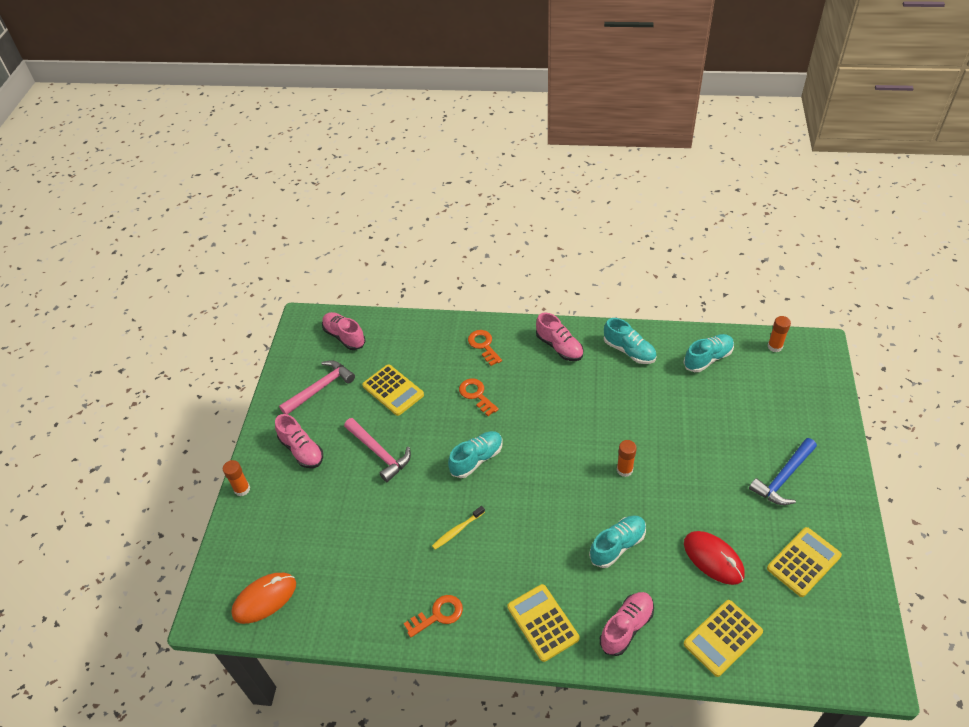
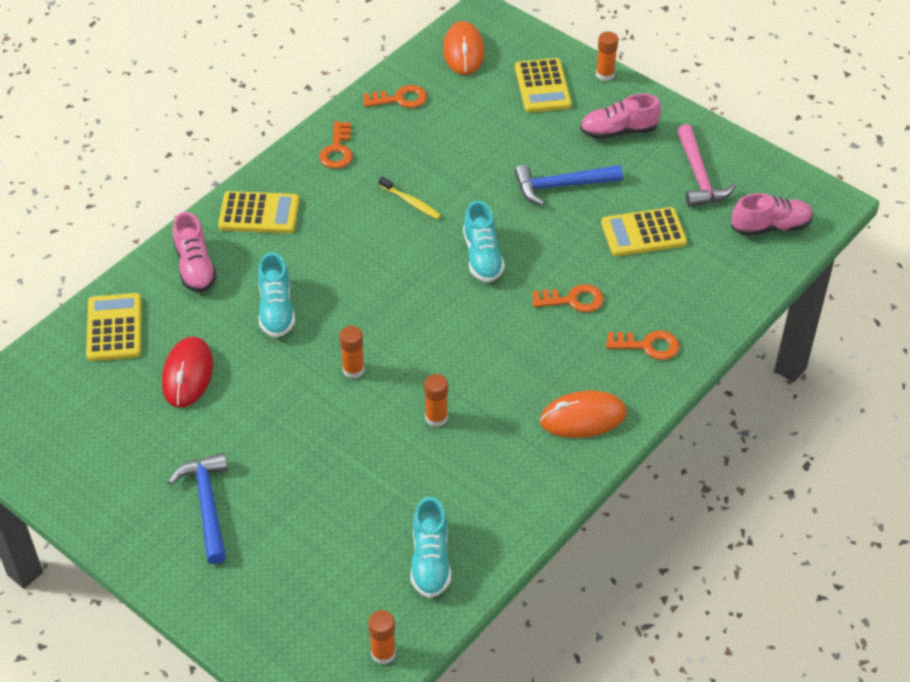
camera: 120 degrees right, 0 degrees up
(351, 609) = (400, 99): none -> orange key
(379, 453) = (561, 186): pink hammer -> blue hammer
(457, 530) = (410, 202): yellow toothbrush -> yellow toothbrush turned 135 degrees clockwise
(559, 347) = (583, 418): pink shoe -> orange mouse
(620, 408) = (436, 418): none -> orange glue stick
(629, 351) = (515, 485): turquoise shoe -> none
(713, 559) = (188, 375): red mouse -> red mouse turned 75 degrees counterclockwise
(803, 562) = (110, 445): yellow calculator -> yellow calculator (542, 86)

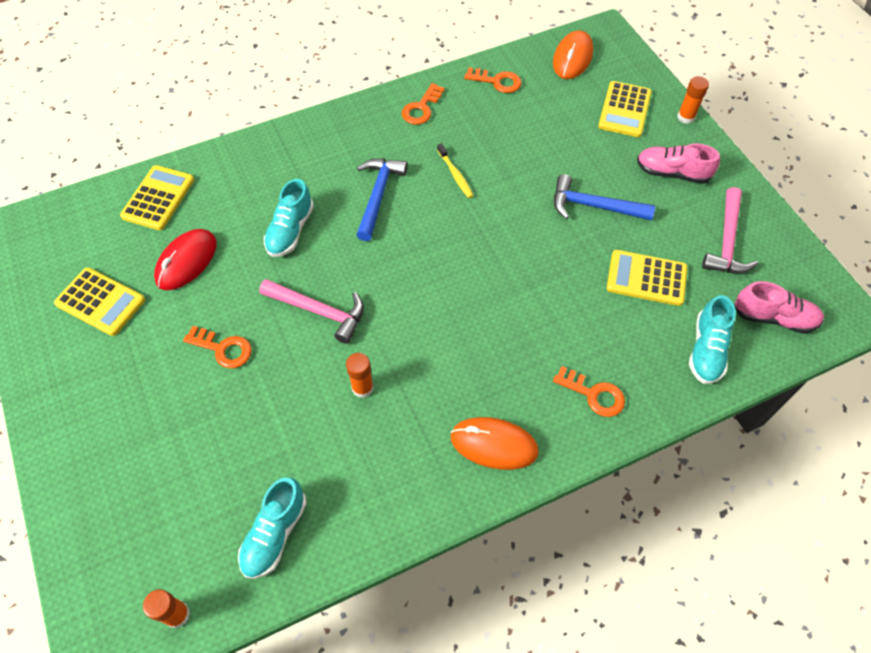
camera: 25 degrees right, 10 degrees up
(195, 267) = (251, 169): pink shoe -> none
(207, 505) = (126, 389): blue hammer -> blue hammer (378, 195)
(259, 213) = (328, 141): yellow calculator -> yellow calculator (101, 302)
(353, 370) = (319, 311): orange glue stick -> pink hammer
(482, 256) = (488, 247): turquoise shoe -> turquoise shoe (706, 350)
(573, 300) = (547, 320): orange key -> orange key (223, 349)

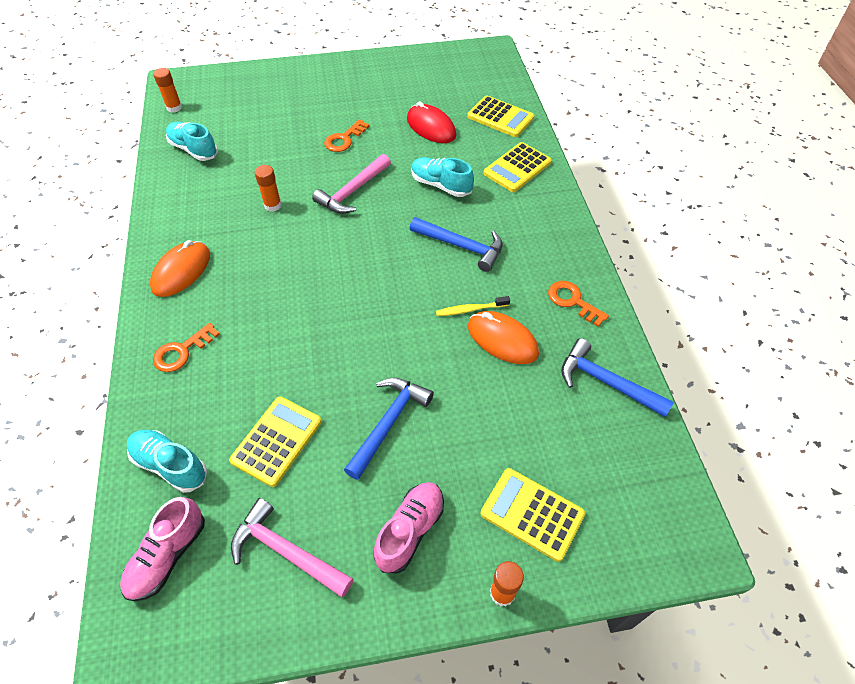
camera: 105 degrees right, 5 degrees down
(101, 302) = (411, 87): yellow calculator -> yellow calculator (517, 168)
(497, 81) = (606, 382): orange key -> blue hammer
(572, 58) = (641, 482): orange mouse -> orange mouse (502, 340)

